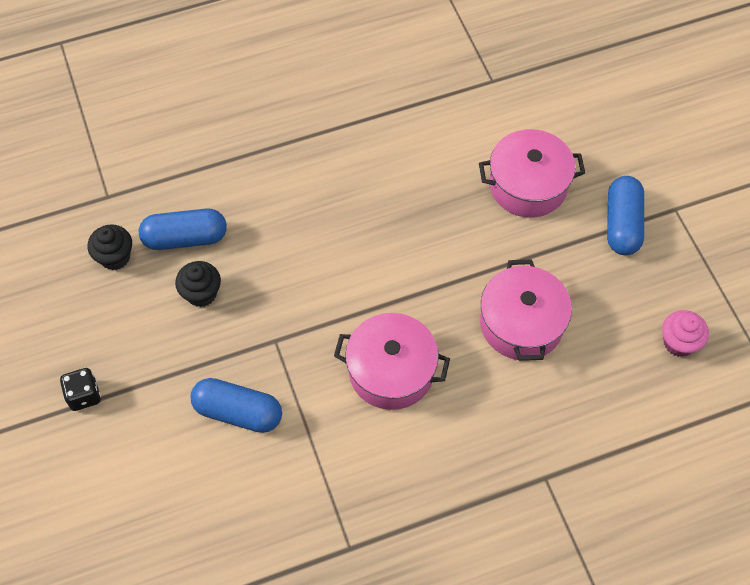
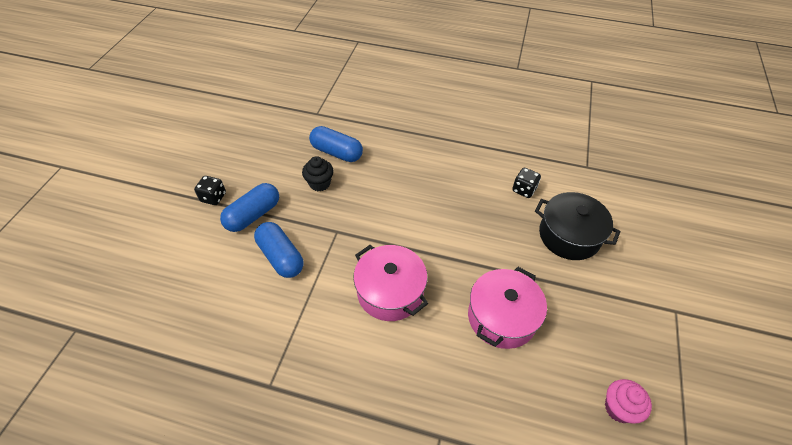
camera: 35 degrees right, 10 degrees down
(115, 257) = (293, 142): black cupcake -> none
(444, 155) = (524, 190): none -> black dice
(528, 185) = (569, 235): pink pot -> black pot
(622, 224) = (625, 297): blue capsule -> blue capsule (253, 215)

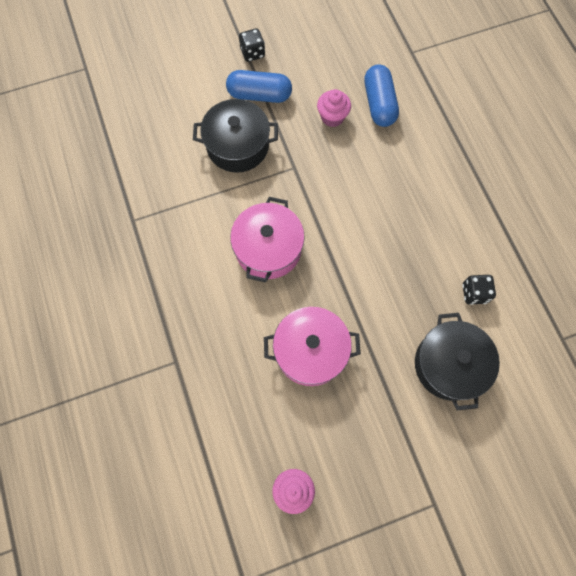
camera: 55 degrees right, 20 degrees up
(281, 257) = (237, 146): blue capsule -> black pot
(319, 183) = (332, 117): black cupcake -> pink cupcake

